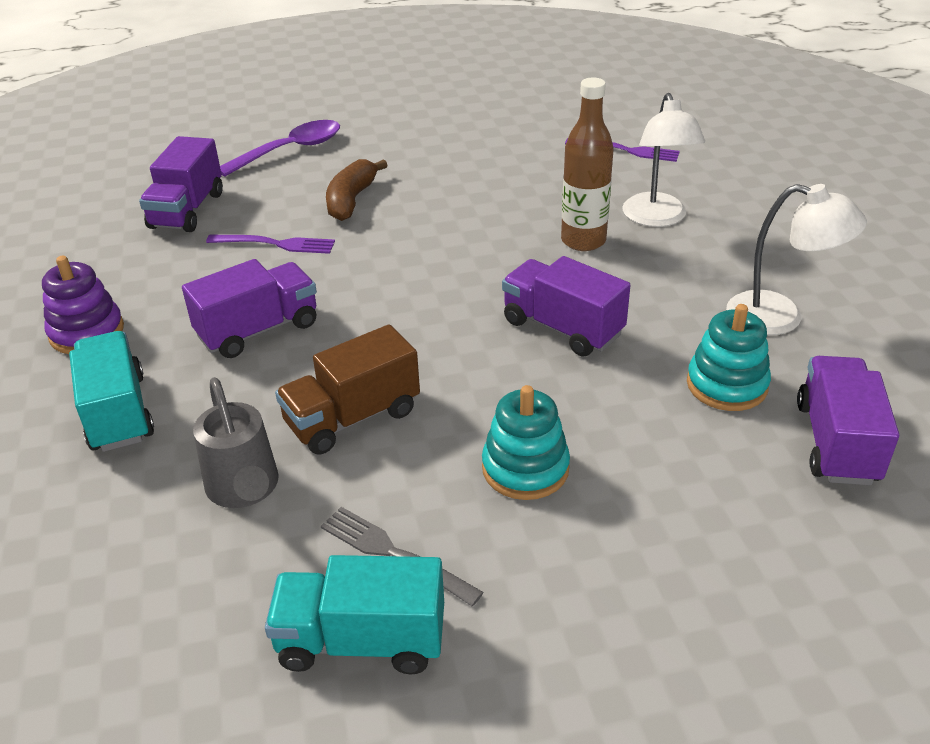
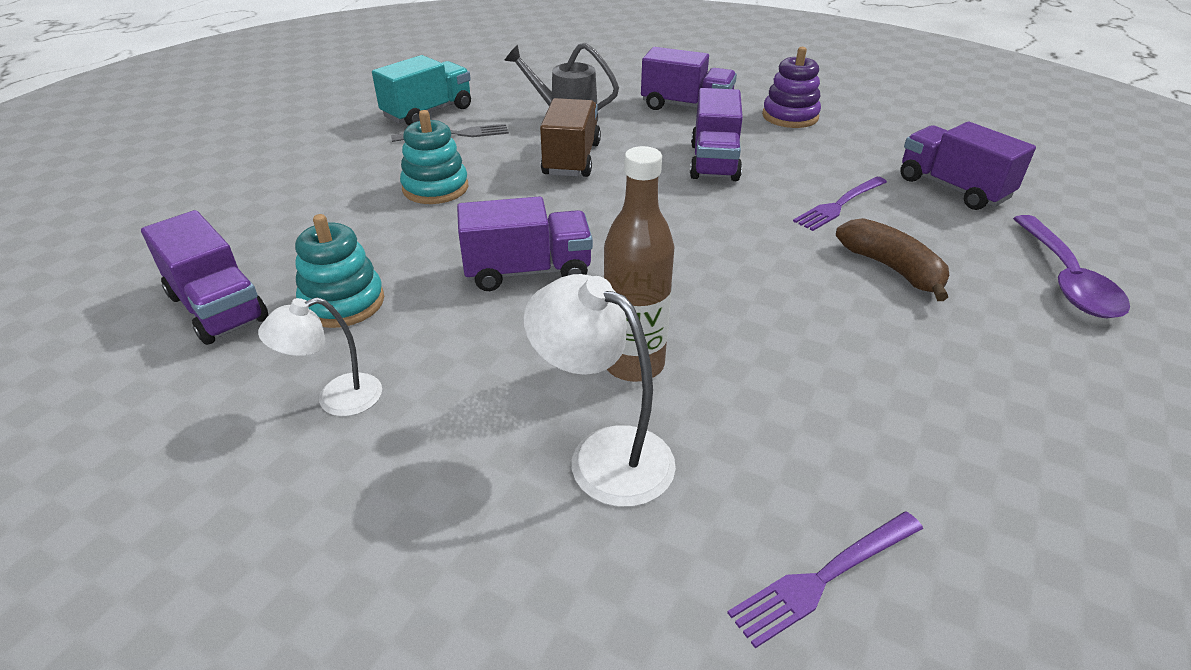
camera: 130 degrees right, 0 degrees up
(118, 413) = (686, 107): turquoise truck -> purple truck
(780, 317) = (336, 399): white lamp -> white lamp, size x0.65

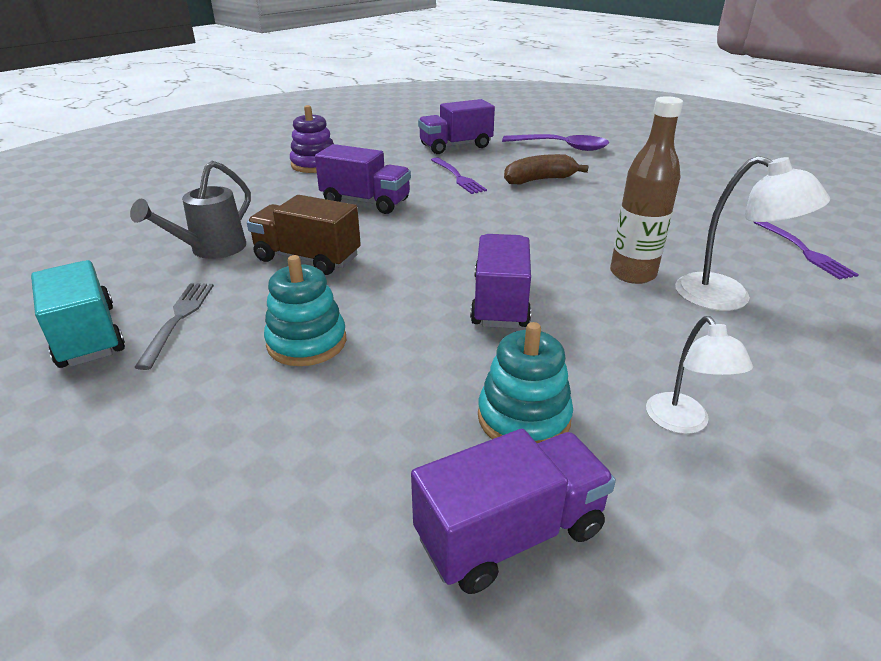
camera: 75 degrees left, 5 degrees down
(604, 454) = (727, 298): white lamp -> white lamp turned 105 degrees counterclockwise
(686, 107) = (253, 195): purple truck -> none

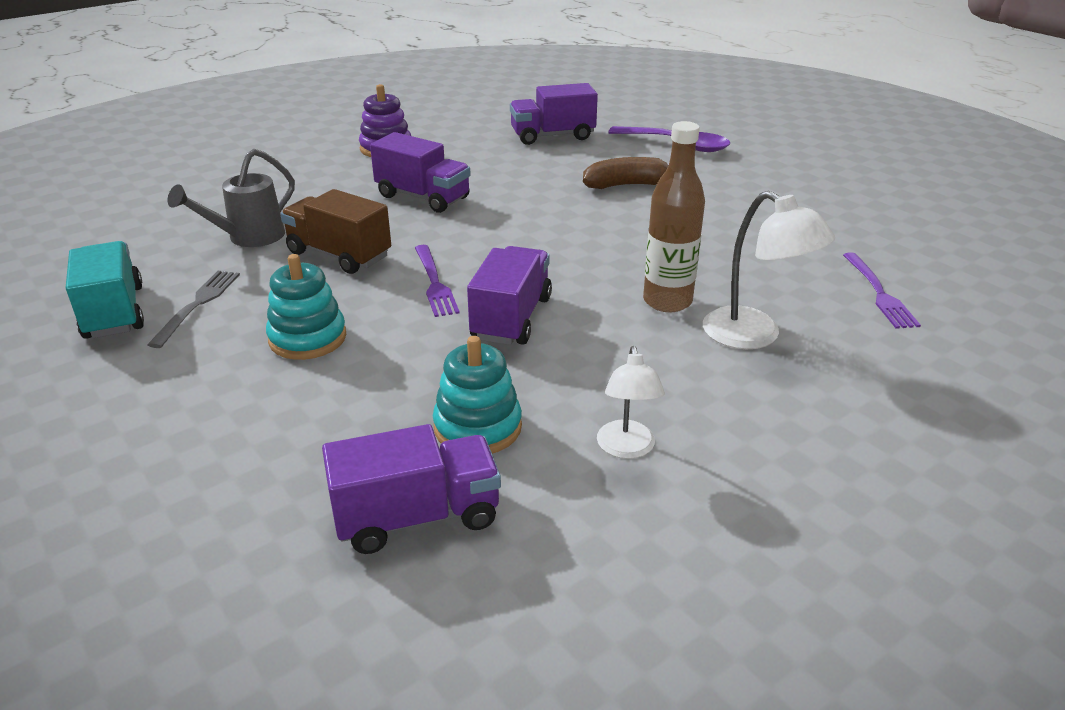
camera: 10 degrees right, 0 degrees up
(458, 177) = (536, 175): purple fork -> purple fork (435, 283)

